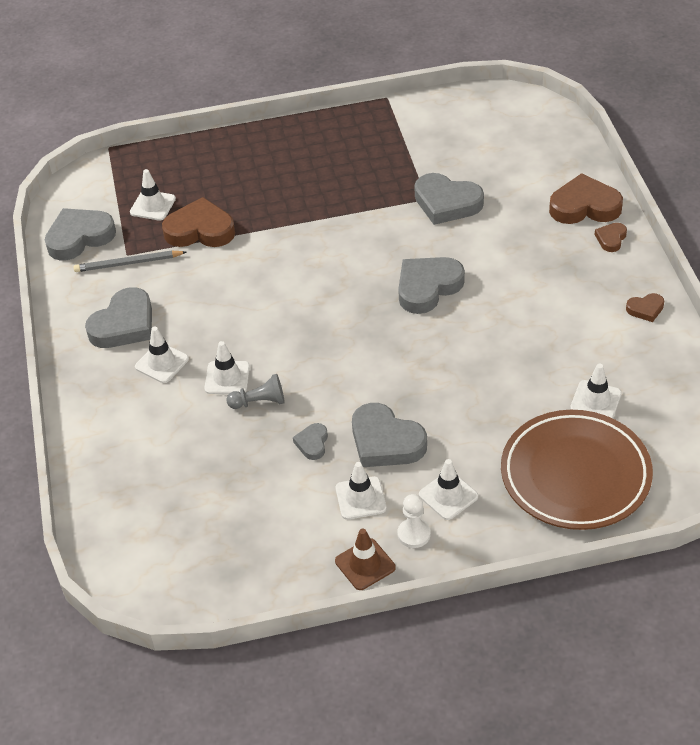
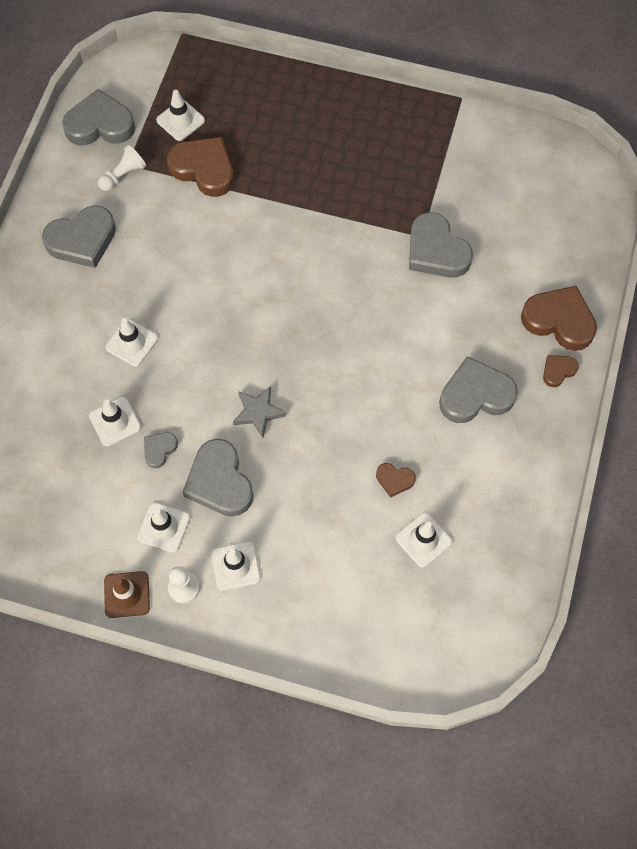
camera: 25 degrees right, 20 degrees up
(128, 263) = (123, 175): grey pencil -> white pawn
(162, 363) = (89, 298): white traffic cone -> white traffic cone (115, 421)
(259, 402) = (143, 382): grey pawn -> none
(381, 377) = (258, 412): none -> grey star
(427, 287) = (358, 337): grey heart -> grey heart (475, 395)
(575, 475) = (354, 606): brown plate -> none
(645, 309) = (535, 466): brown heart -> brown heart (394, 480)

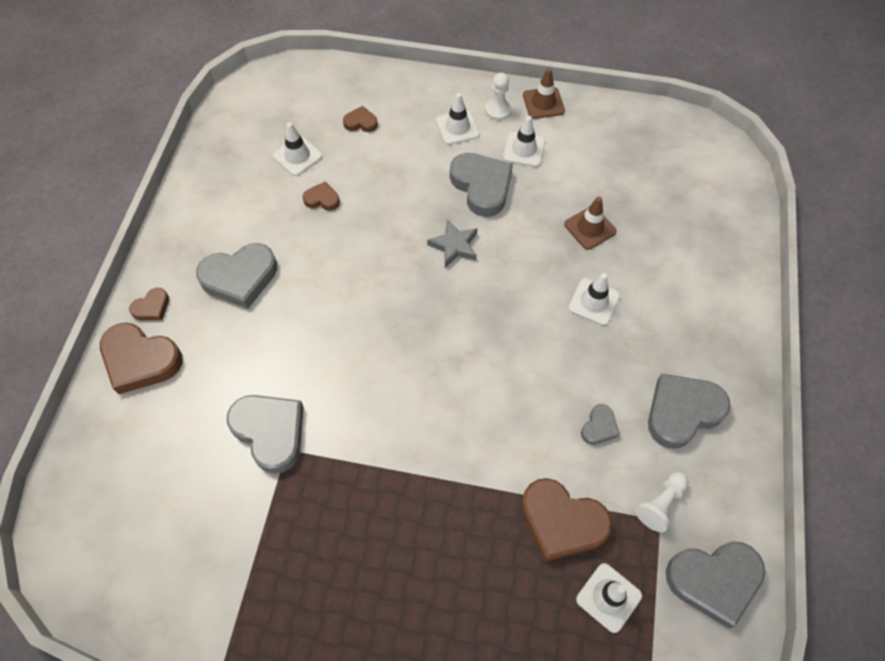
camera: 175 degrees right, 5 degrees down
(115, 421) = (590, 228): white traffic cone -> brown traffic cone
(159, 450) = (542, 208): grey heart -> grey heart (599, 427)
(349, 583) = (361, 122): none -> brown heart

